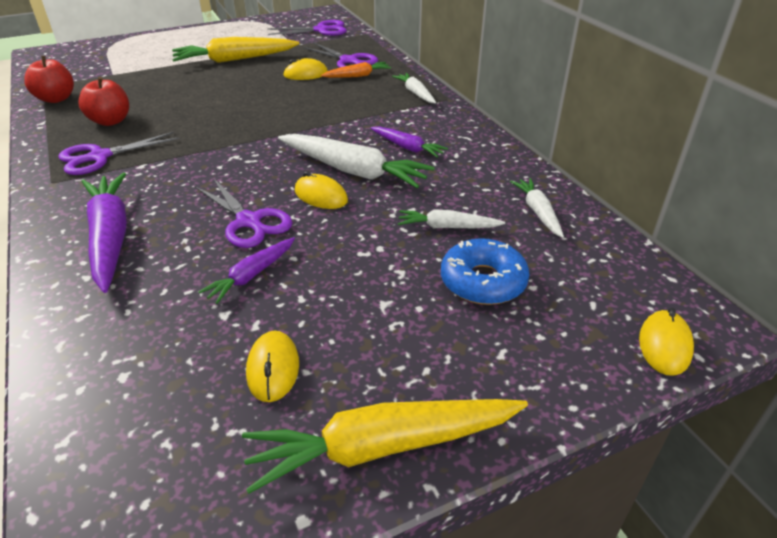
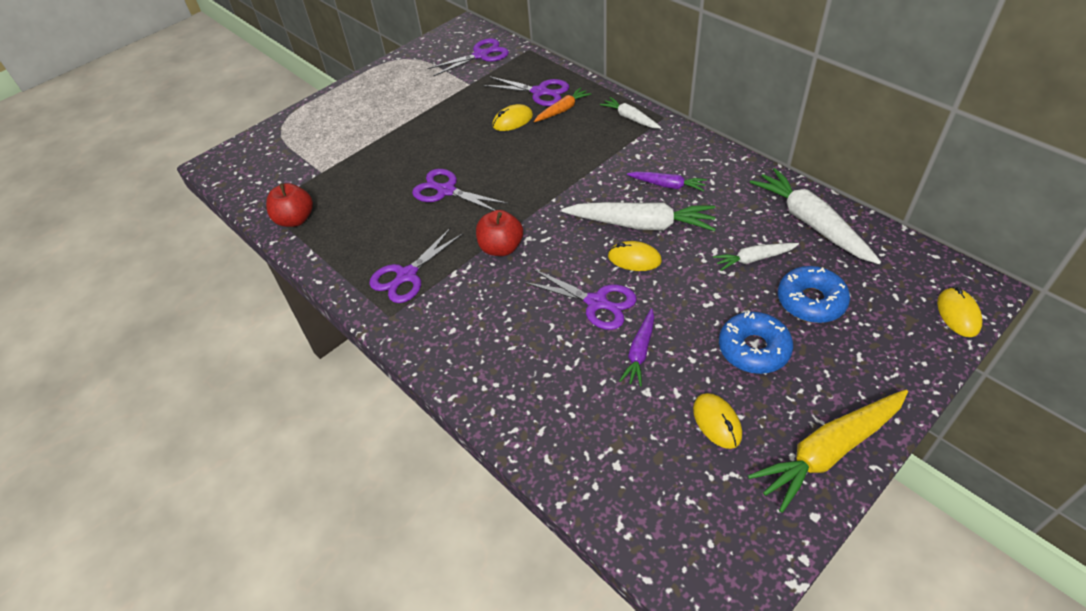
camera: 15 degrees left, 10 degrees up
(110, 121) = (377, 231): red apple -> red apple (501, 248)
(110, 237) = (496, 354): purple carrot -> none
(198, 107) = (445, 190): none -> purple scissors
(235, 60) = (428, 119): yellow carrot -> none
(378, 308) = (753, 349): none -> blue donut
(538, 212) = (811, 223): white carrot -> white carrot, size x1.83

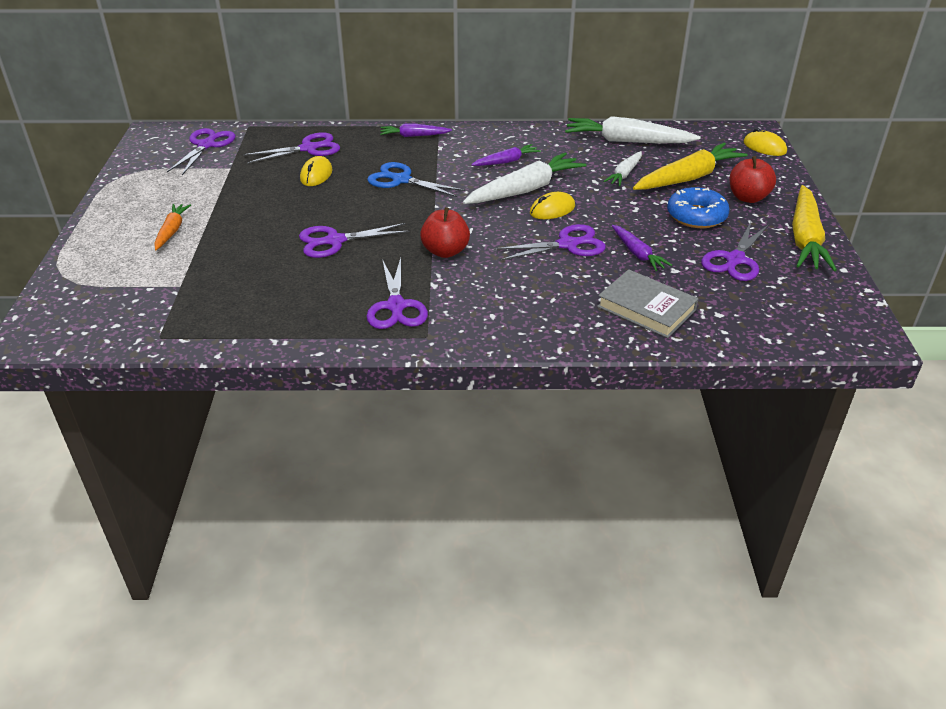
camera: 50 degrees left, 10 degrees down
(295, 219) = (214, 328): red apple -> red apple (748, 198)
(562, 110) = (349, 152): orange carrot -> orange carrot (172, 231)
(562, 158) = (400, 180): none -> blue scissors
(566, 411) = (646, 308): none -> grey book
(630, 118) = (414, 136): white carrot -> purple carrot
(716, 422) = (734, 260): yellow mouse -> purple scissors
(811, 301) = (688, 178): blue donut -> yellow carrot

